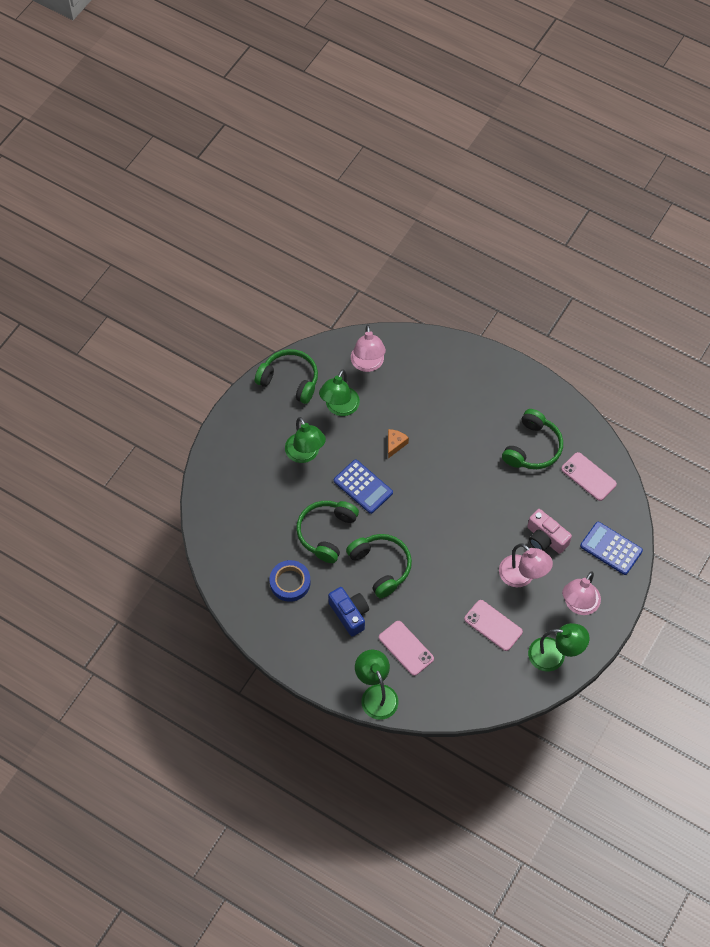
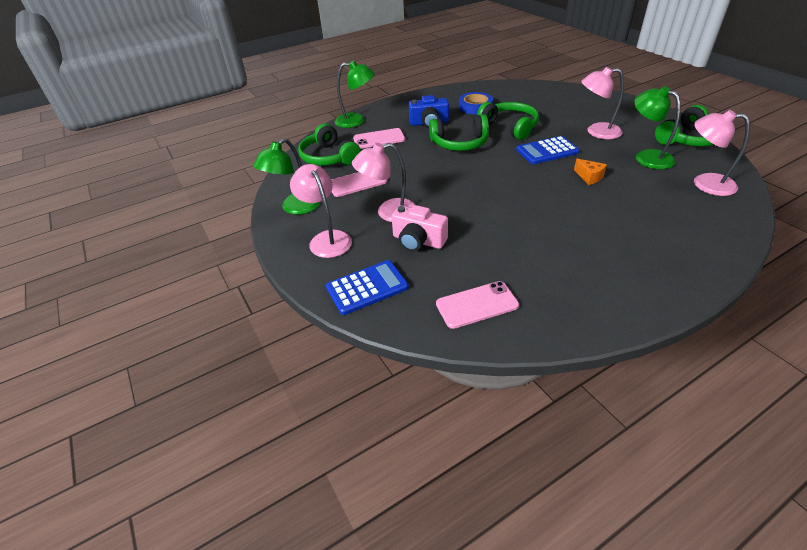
camera: 120 degrees right, 20 degrees down
(305, 454) = (596, 132): green lamp -> pink lamp
(533, 448) = (544, 269): green headphones -> green headphones (329, 157)
(545, 538) = (418, 241): pink camera -> pink camera turned 135 degrees counterclockwise

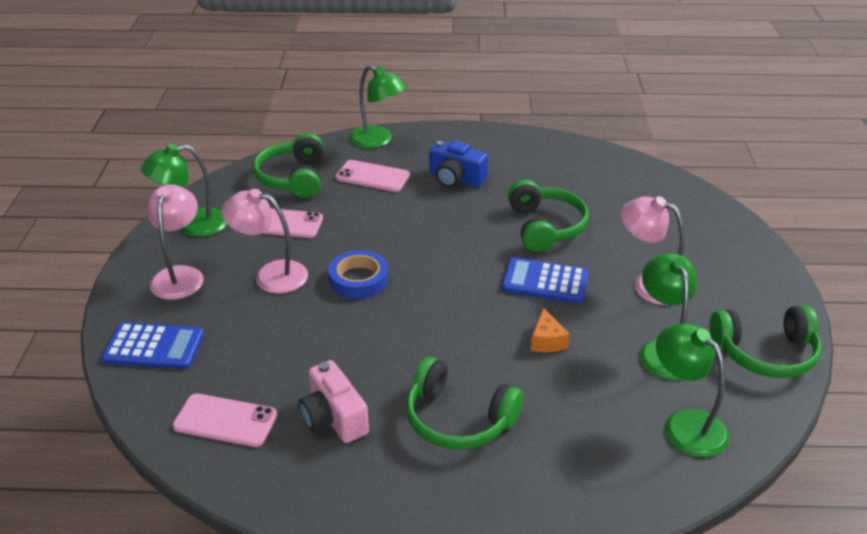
camera: 30 degrees right, 5 degrees down
(418, 241) = (258, 322): pink camera -> pink camera (333, 418)
(460, 143) = (455, 223): green headphones -> green headphones (458, 419)
(475, 106) = (542, 178): blue tape -> blue tape (358, 279)
(704, 183) = (685, 424): pink lamp -> green lamp

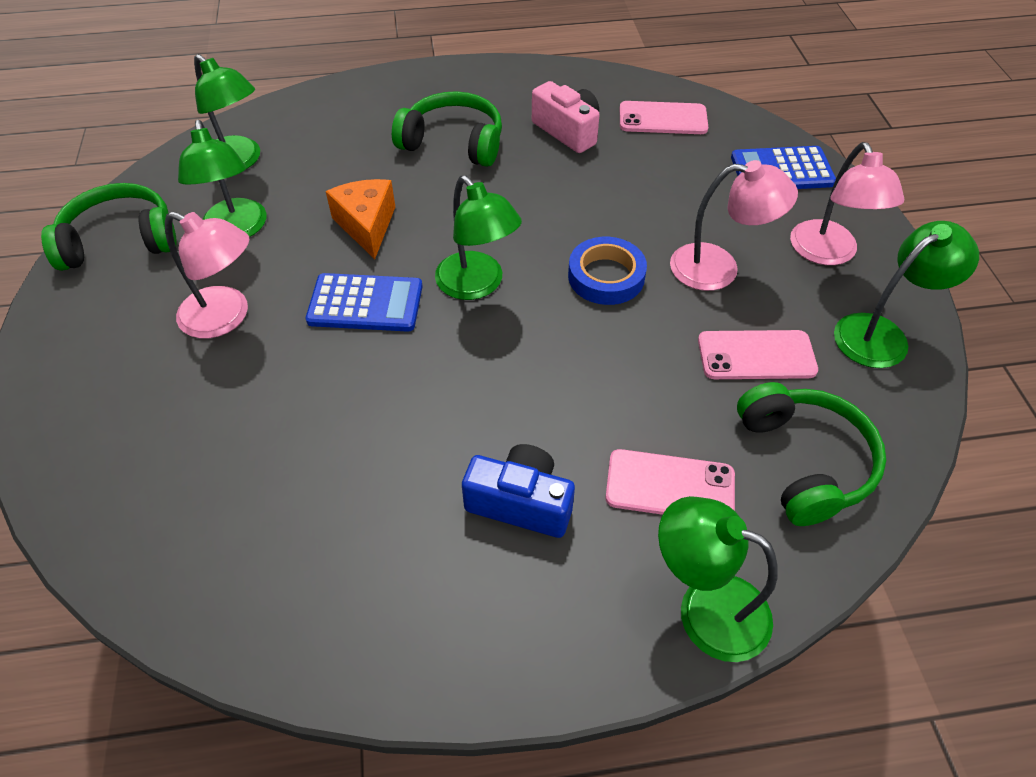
camera: 170 degrees right, 15 degrees up
(459, 284) = (477, 285): none -> green lamp
(545, 227) = (360, 404): green headphones -> none
(547, 341) = (366, 225): orange cheese -> orange cheese, size x1.54

